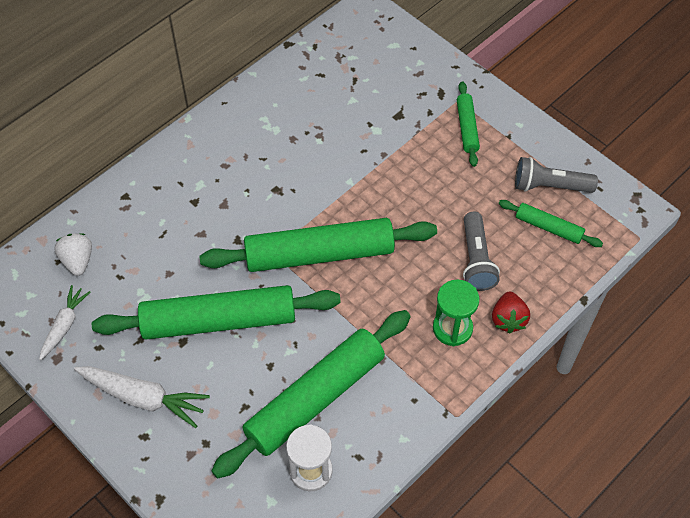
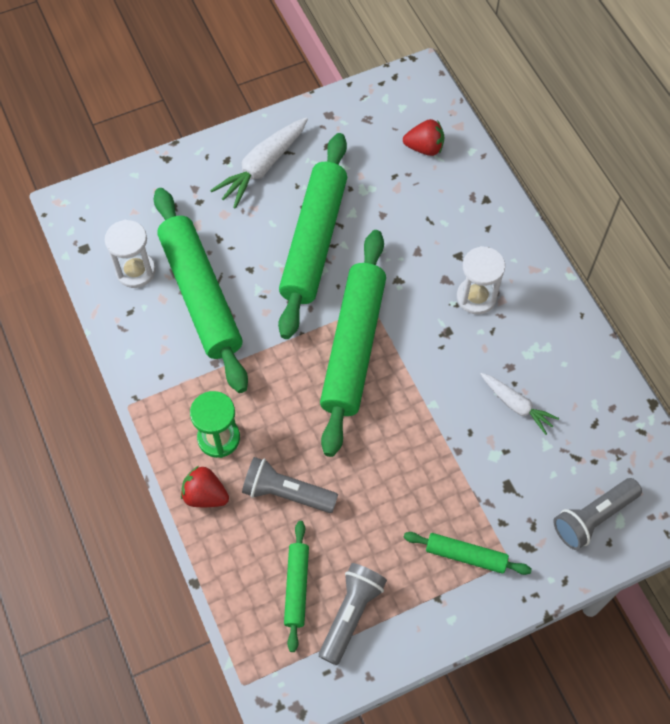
camera: 110 degrees right, 5 degrees up
(64, 325) = (359, 126): white carrot -> white carrot (516, 405)
(77, 261) = (424, 148): white strawberry -> red strawberry
(234, 177) = (476, 297): none -> white hourglass
(399, 60) = (593, 518): none -> grey flashlight
(548, 227) = (297, 587): green rolling pin -> green rolling pin turned 45 degrees counterclockwise

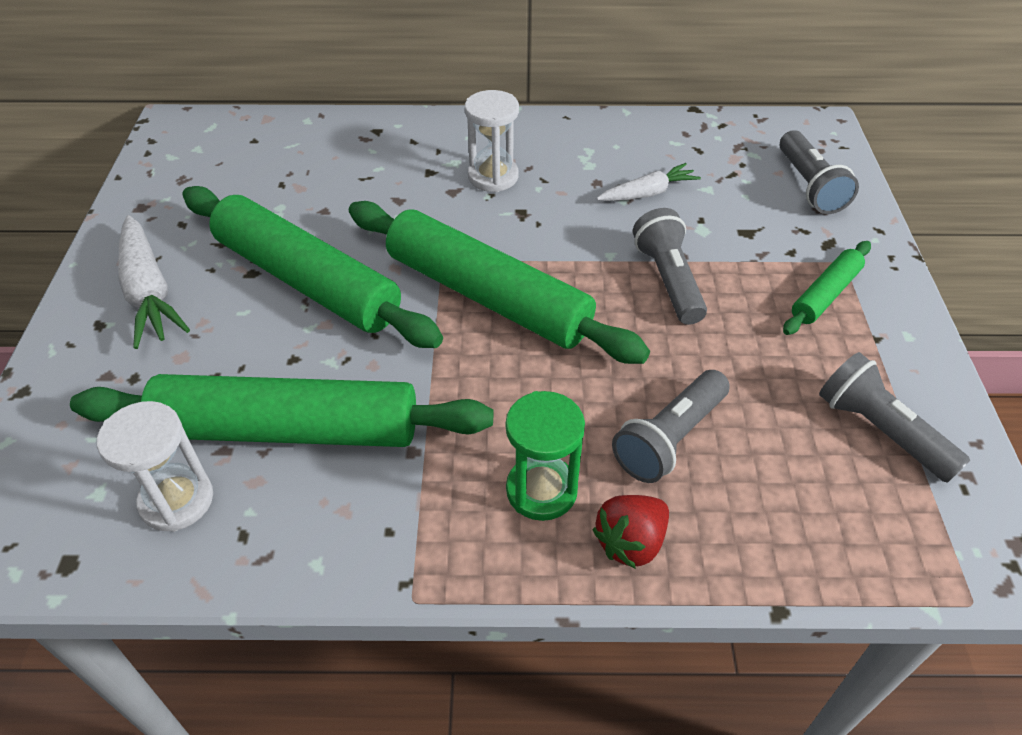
camera: 65 degrees left, 15 degrees down
(297, 587) = (823, 477): green rolling pin -> none
(424, 148) = (268, 150): red strawberry -> none
(426, 449) = (668, 280): none -> grey flashlight

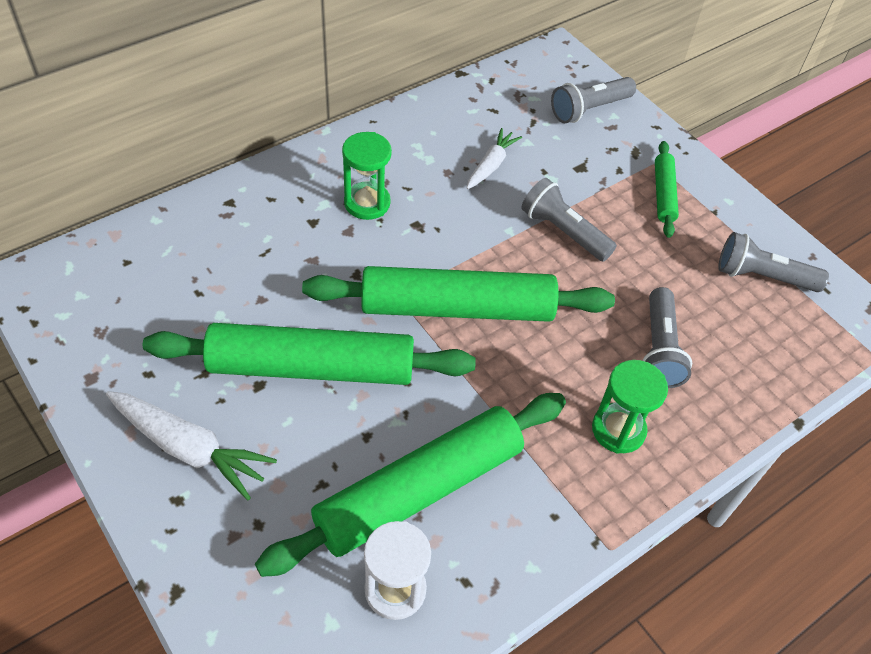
camera: 40 degrees left, 5 degrees up
(493, 177) = (367, 203): white hourglass -> green hourglass
(630, 542) = (694, 431): red strawberry -> none
(809, 186) = (589, 109): grey flashlight -> grey flashlight turned 105 degrees clockwise

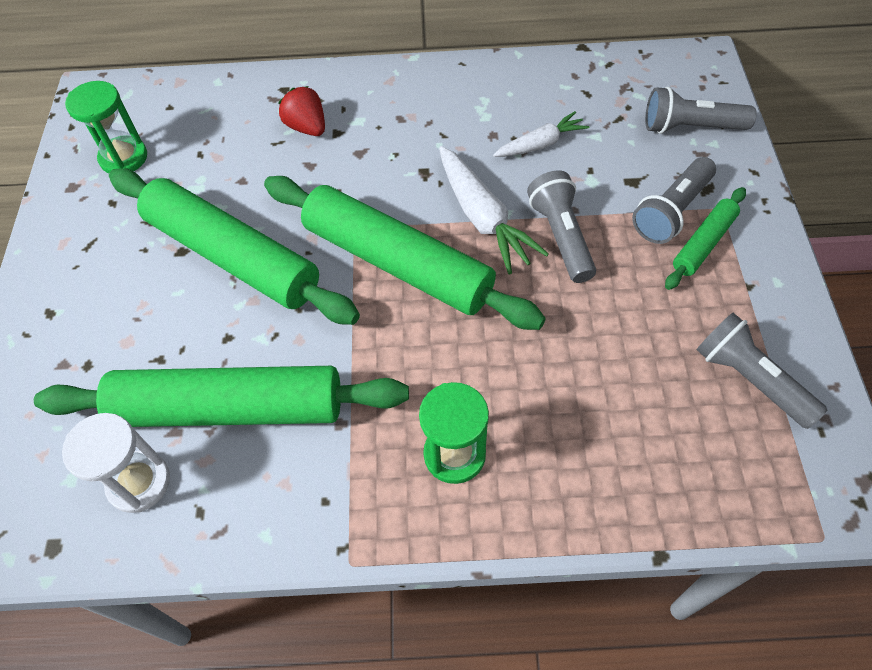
camera: 40 degrees right, 5 degrees up
(189, 448) = (90, 276): white carrot -> white carrot (482, 218)
(282, 228) = (307, 127): none -> red strawberry
(367, 203) = (396, 134): green hourglass -> green hourglass (124, 158)
(659, 349) = (565, 398): grey flashlight -> grey flashlight (672, 211)

